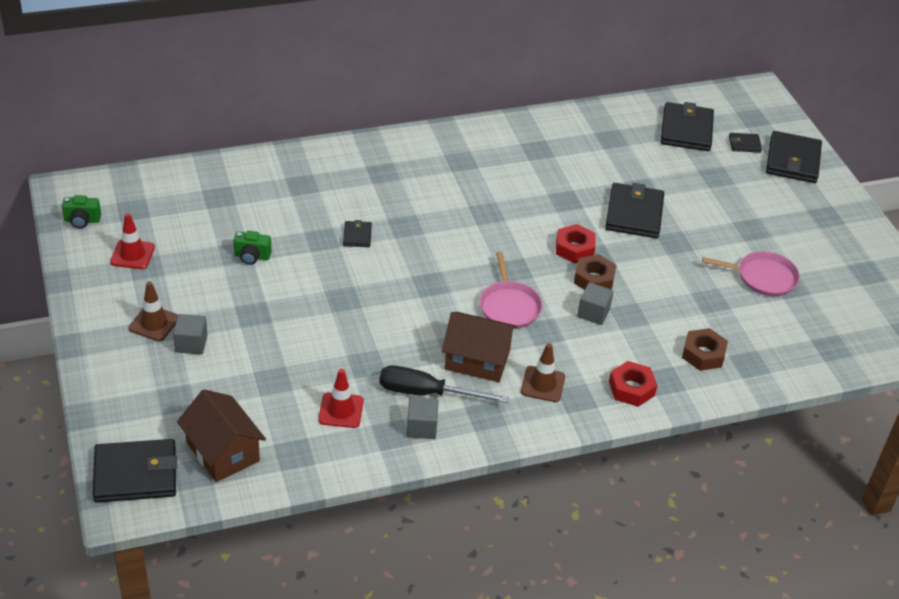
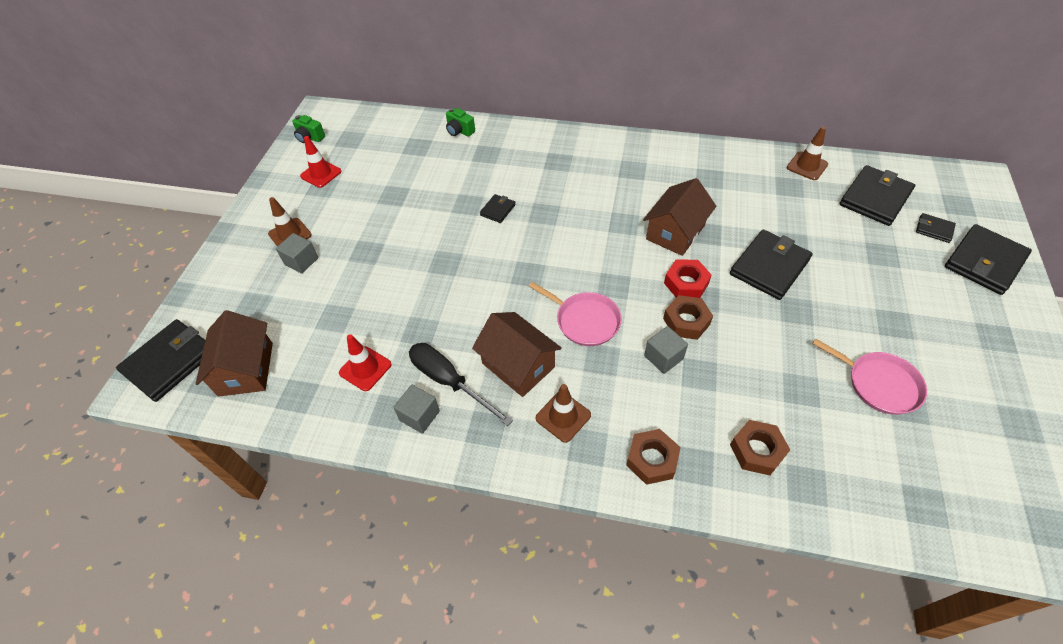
camera: 35 degrees right, 10 degrees up
(135, 474) = (170, 362): black wallet -> black wallet turned 75 degrees counterclockwise
(252, 256) = (403, 202): green camera -> green camera (459, 131)
(509, 306) = (585, 320): pink pan -> pink pan turned 75 degrees counterclockwise
(538, 208) = (675, 232): none -> brown house
(615, 116) = (807, 166): none -> brown traffic cone
(631, 388) = (652, 459): red nut -> brown nut

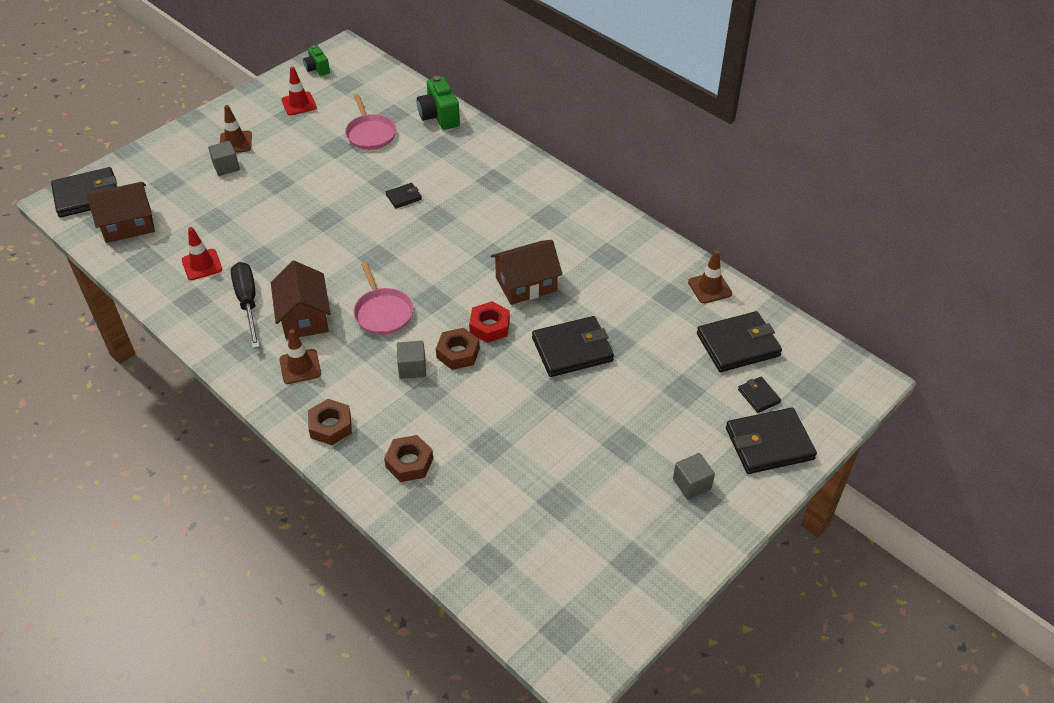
camera: 30 degrees right, 5 degrees down
(246, 369) = (128, 225): brown house -> brown house turned 45 degrees clockwise
(419, 416) = (208, 314): grey cube -> grey cube (691, 484)
(459, 131) = (439, 116): green camera -> green camera, size x1.65
(879, 384) = (555, 475): pink pan -> pink pan (370, 133)

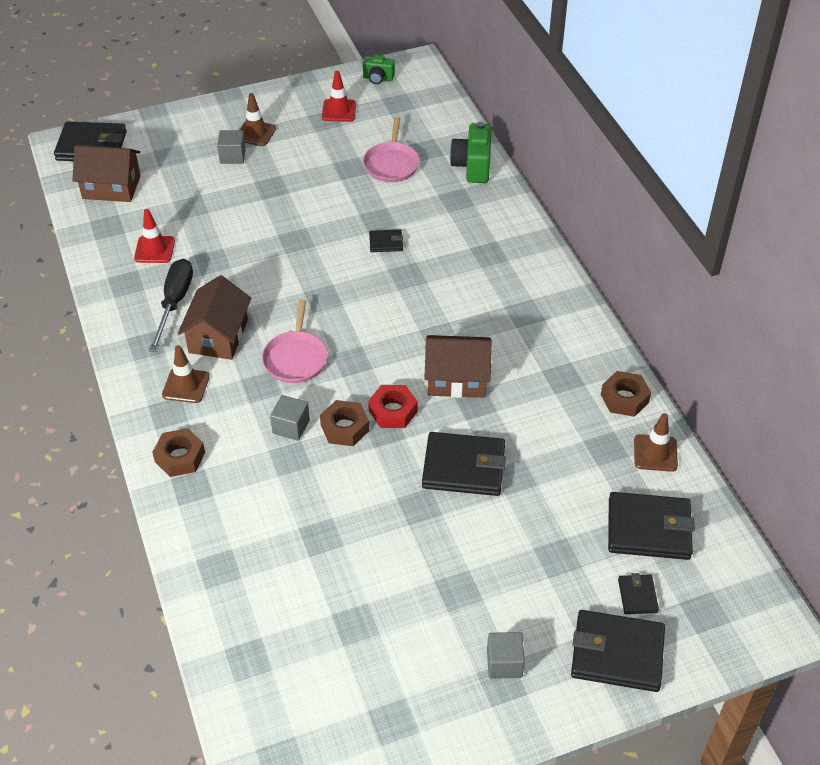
camera: 25 degrees right, 0 degrees up
(317, 69) = (378, 78): green camera -> green camera turned 75 degrees counterclockwise
(409, 462) = (232, 524): brown nut -> brown nut (624, 398)

